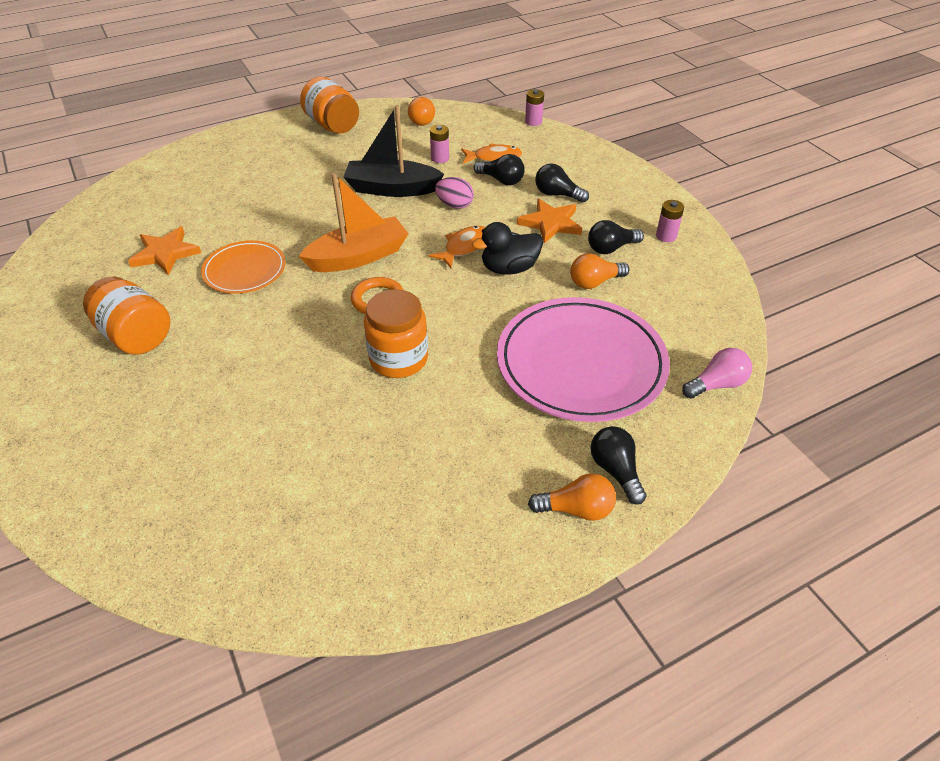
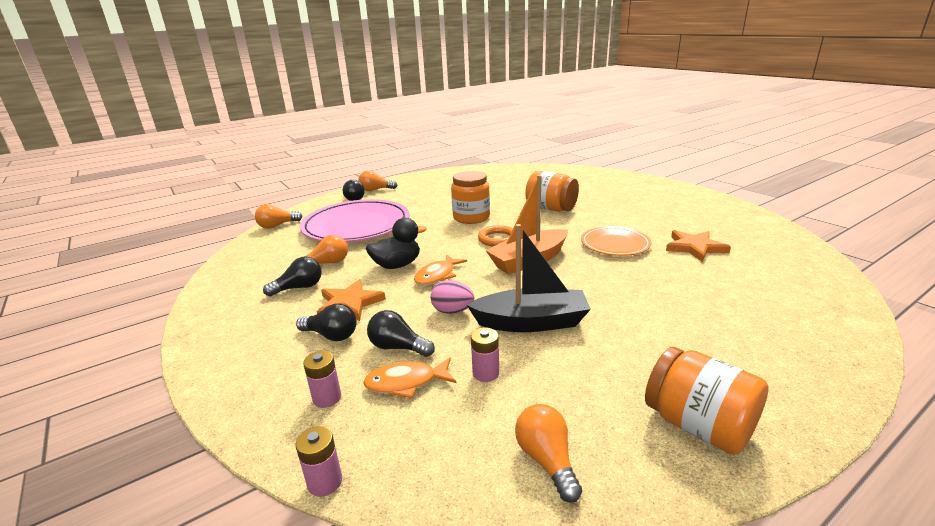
camera: 175 degrees right, 20 degrees down
(136, 336) = (645, 211): orange jar -> orange jar (551, 208)
(666, 236) = (236, 303): pink battery -> pink battery (327, 398)
(716, 384) = (277, 226): pink light bulb -> orange light bulb

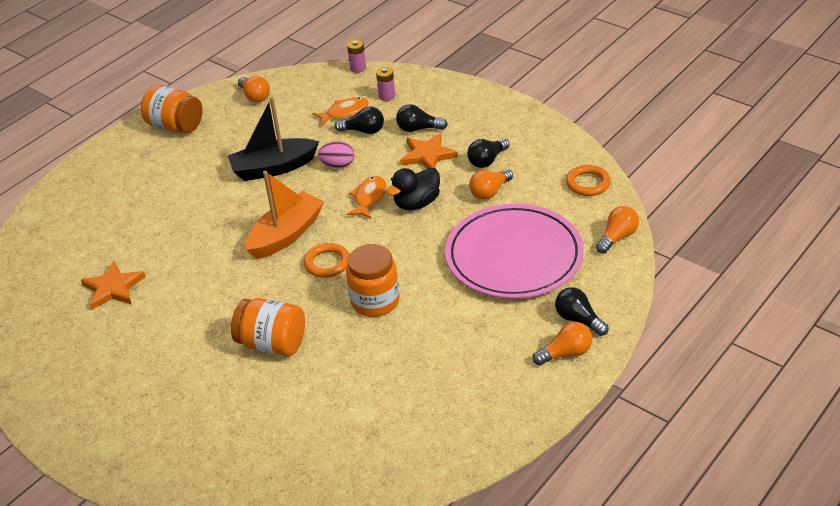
camera: 165 degrees right, 15 degrees up
(245, 257) = (588, 183): none -> orange ring
(486, 373) = (297, 127): pink battery -> none
(615, 244) = (196, 278): orange plate -> none

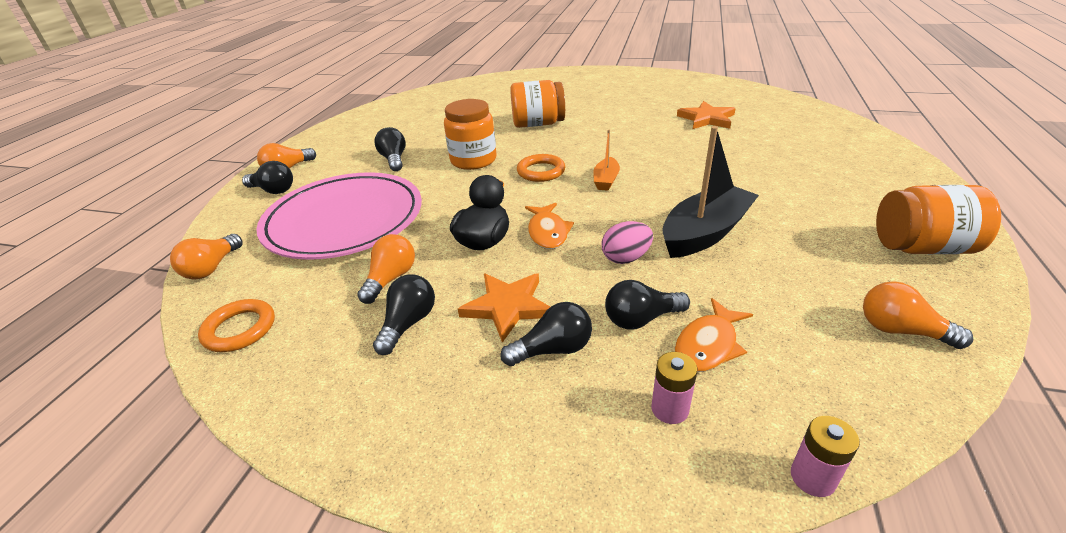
camera: 155 degrees right, 5 degrees down
(286, 235) = (606, 180): orange boat -> orange boat, size x0.51
(451, 331) = (394, 159): none -> black light bulb

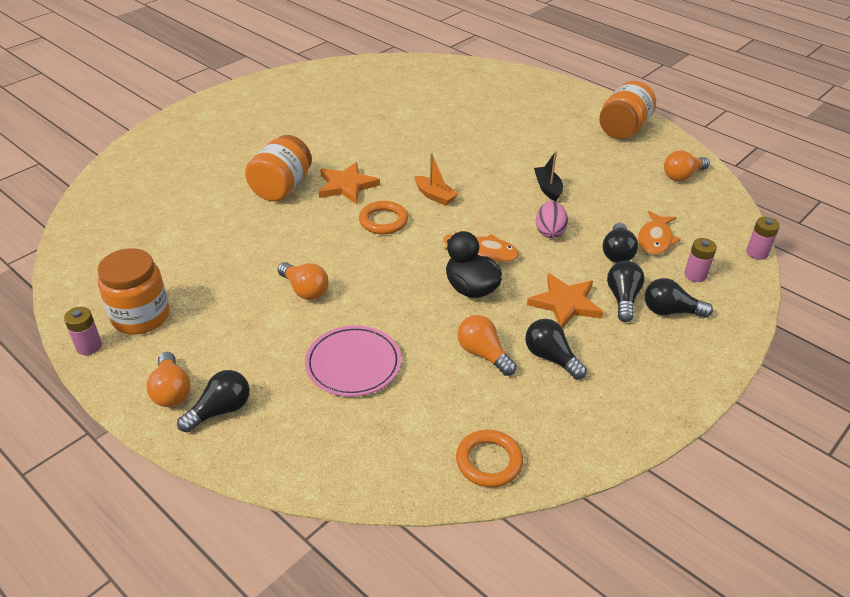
camera: 65 degrees left, 5 degrees up
(212, 268) = (362, 477): orange light bulb -> orange light bulb (305, 290)
(319, 134) = (89, 346): none -> pink battery
(344, 220) = (353, 364): pink plate -> pink plate, size x0.55
(394, 159) = (249, 301): black light bulb -> black light bulb (670, 311)
(473, 160) = (315, 250): orange jar -> orange jar (141, 316)
(705, 233) = (547, 188): black boat -> black boat, size x0.51
(706, 119) = (385, 108): orange star -> orange star (346, 186)
(708, 345) = (655, 239): orange fish -> orange fish turned 45 degrees clockwise

